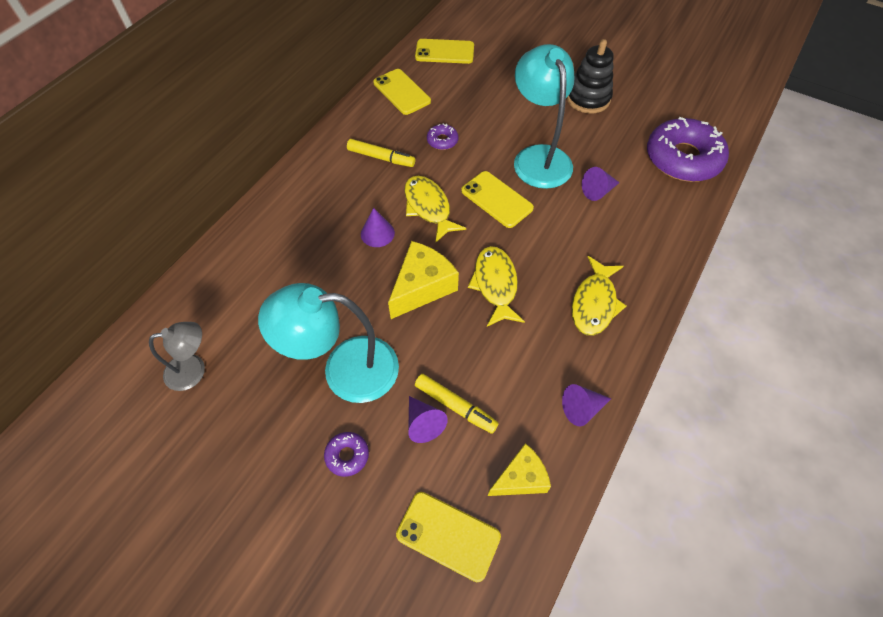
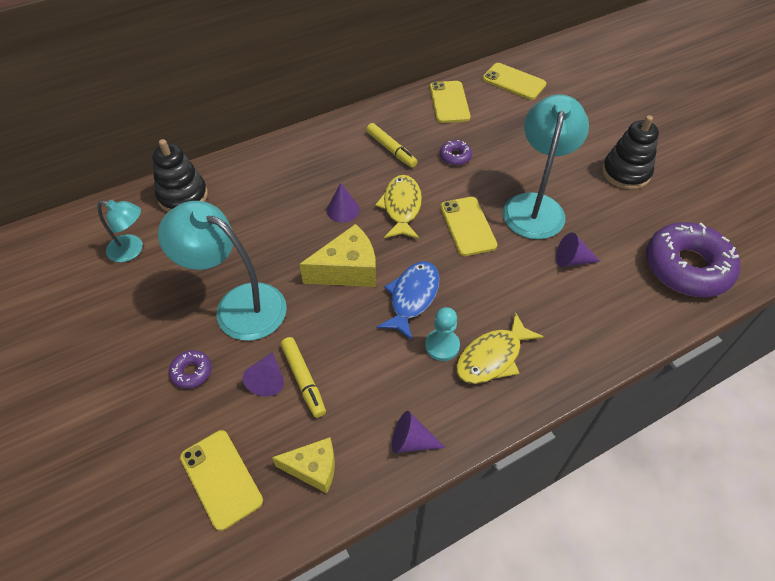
camera: 30 degrees right, 5 degrees down
(194, 370) = (132, 250): grey lamp -> turquoise lamp
(207, 291) = (183, 196): none -> black stacking toy
(495, 285) = (412, 297): yellow fish -> blue fish
(549, 314) = (442, 346): none -> turquoise pawn

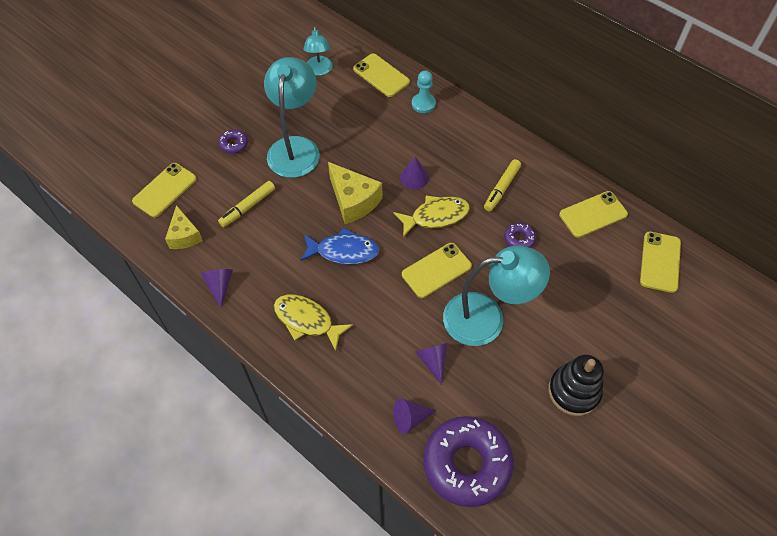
camera: 70 degrees right, 5 degrees up
(183, 196) = (381, 75): black stacking toy -> yellow phone
(267, 379) = (241, 187): purple cone -> purple cone (410, 418)
(442, 346) = (305, 283): turquoise pawn -> turquoise pawn (423, 104)

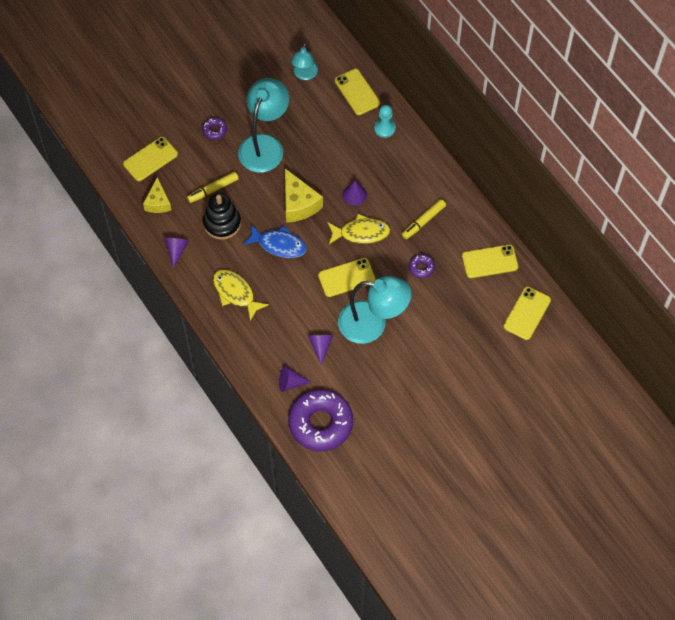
camera: 15 degrees right, 5 degrees up
(574, 391) = (417, 394): black stacking toy -> black stacking toy (222, 223)

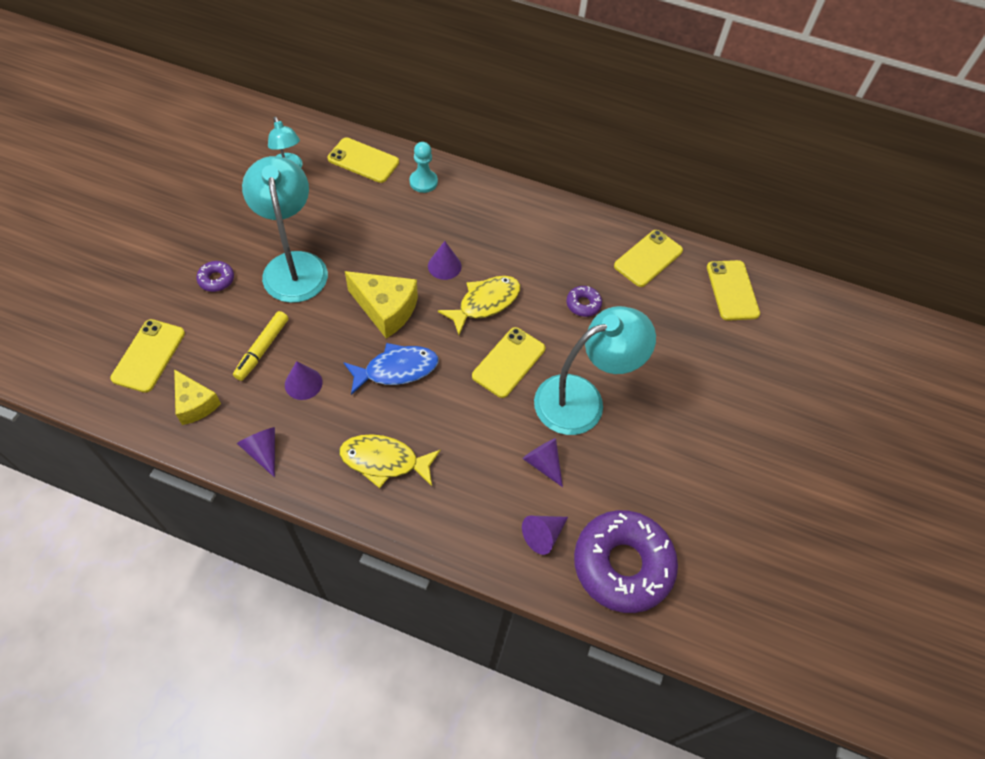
camera: 40 degrees left, 5 degrees down
(222, 223) = (303, 383): black stacking toy -> purple cone
(423, 221) = (544, 254): yellow marker -> none

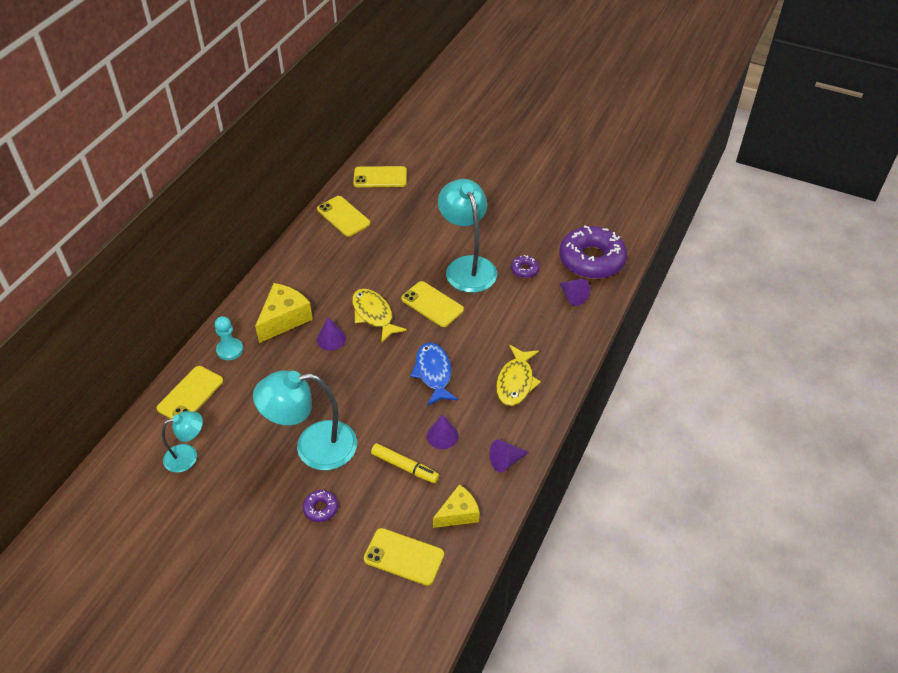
camera: 80 degrees left, 10 degrees down
(386, 309) = (372, 379): yellow cheese -> yellow cheese (284, 319)
(543, 463) = (519, 292): purple cone -> none
(583, 304) = (382, 257): purple donut -> purple donut (524, 270)

